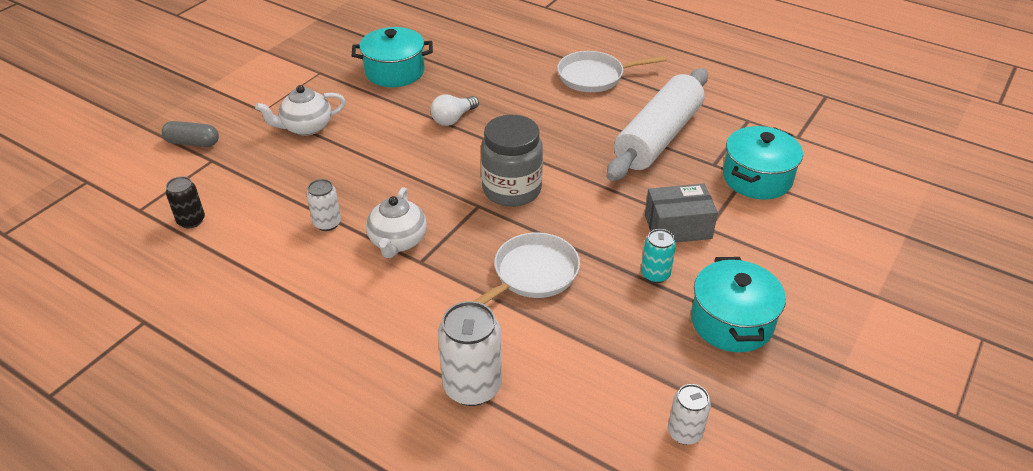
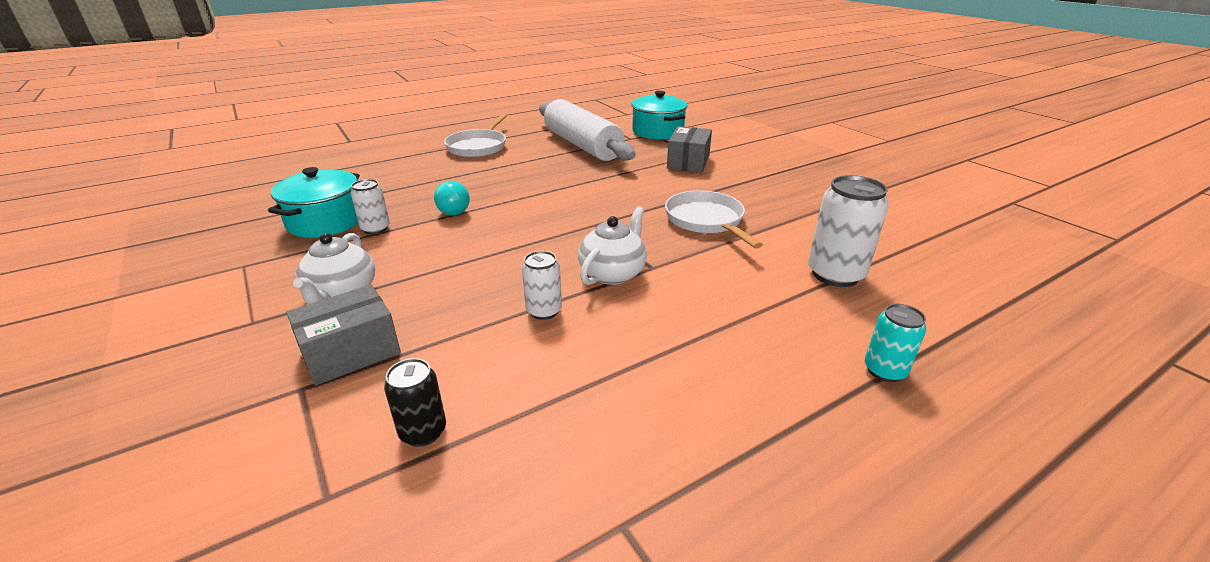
camera: 65 degrees left, 10 degrees down
(193, 143) = (228, 402): grey capsule -> none
(249, 161) = (351, 352): none -> grey box
(398, 241) = (613, 273): white teapot -> white teapot turned 90 degrees counterclockwise
(453, 119) = (453, 209): white light bulb -> turquoise light bulb
(512, 190) = (589, 206): grey jar -> none
(655, 274) = (734, 180): turquoise can -> turquoise can (884, 371)
(684, 433) = (897, 206): white can -> white can (375, 229)
(731, 322) = (794, 170): turquoise pot -> none

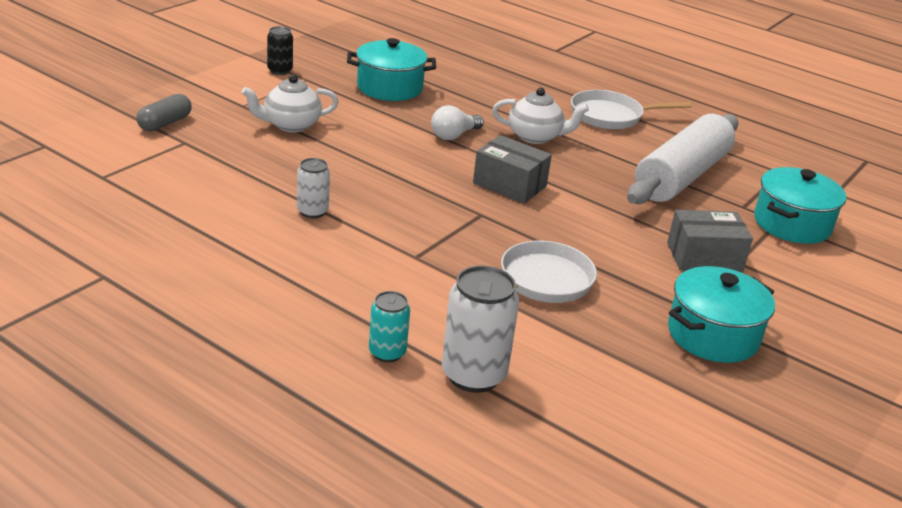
camera: 65 degrees right, 0 degrees up
(224, 401) = (165, 123): none -> grey capsule
(351, 352) = (226, 148): grey box -> grey box (509, 184)
(375, 229) = (393, 111): white can -> none
(423, 432) = (160, 193): black can -> black can (280, 71)
(453, 209) = (454, 135): turquoise light bulb -> white light bulb
(613, 273) = (391, 236): white teapot -> white teapot (535, 137)
(780, 180) = (713, 335): none -> turquoise pot
(884, 371) = (308, 398): turquoise can -> turquoise can (387, 352)

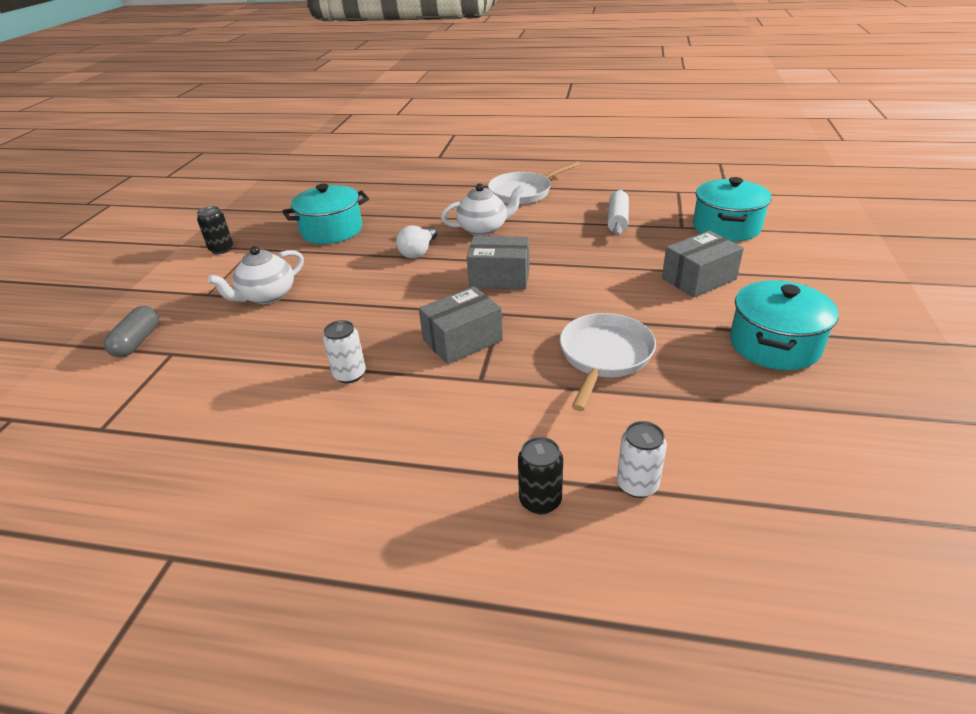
camera: 20 degrees left, 5 degrees up
(387, 352) = (540, 500): turquoise can -> black can
(428, 222) = (462, 340): none -> grey box
(473, 375) = (637, 484): white can -> white can, size x0.58
(681, 176) = (617, 220): white rolling pin -> white rolling pin, size x0.49

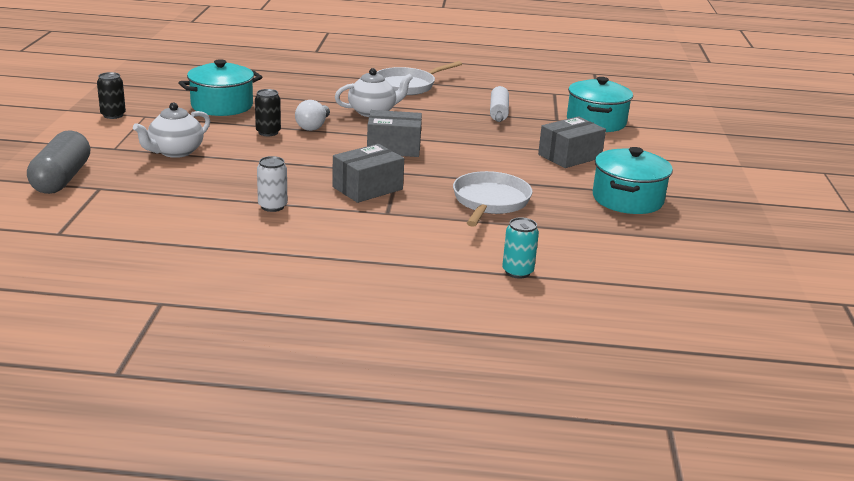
camera: 10 degrees left, 10 degrees down
(138, 341) = (62, 179): grey capsule -> grey capsule, size x1.55
(540, 500) = (445, 278): black can -> black can (268, 132)
(637, 484) = (517, 272): white can -> turquoise can

